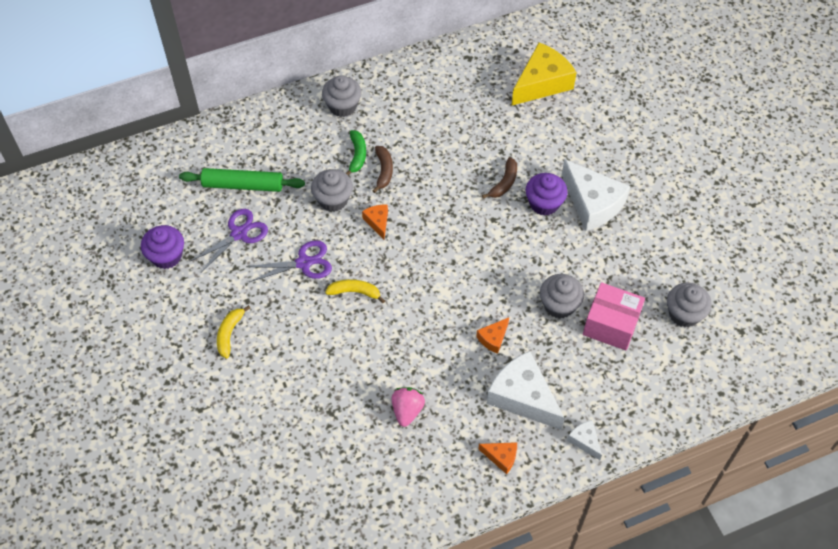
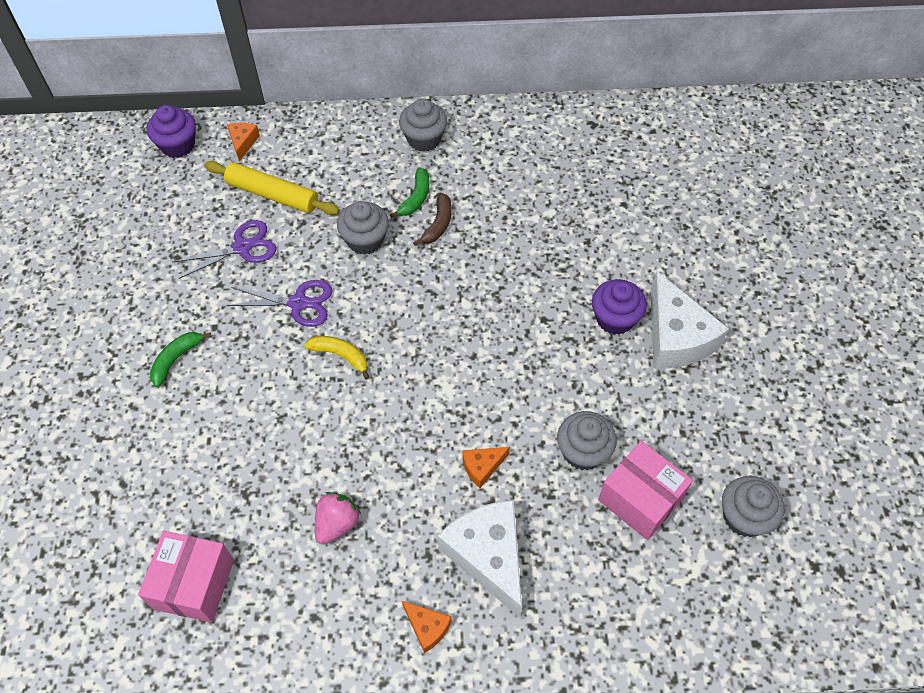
camera: 20 degrees right, 0 degrees up
(166, 256) = (152, 249): purple cupcake -> purple cupcake (178, 145)
(229, 334) = (176, 359): yellow banana -> green banana
(243, 185) = (273, 194): green rolling pin -> yellow rolling pin
(323, 485) = (194, 584): none -> pink box
(377, 222) = (404, 281): orange cheese -> orange cheese (243, 143)
(504, 183) = (575, 279): brown banana -> none
(542, 83) = (669, 176): yellow cheese -> none
(585, 441) = (545, 644): white cheese -> none

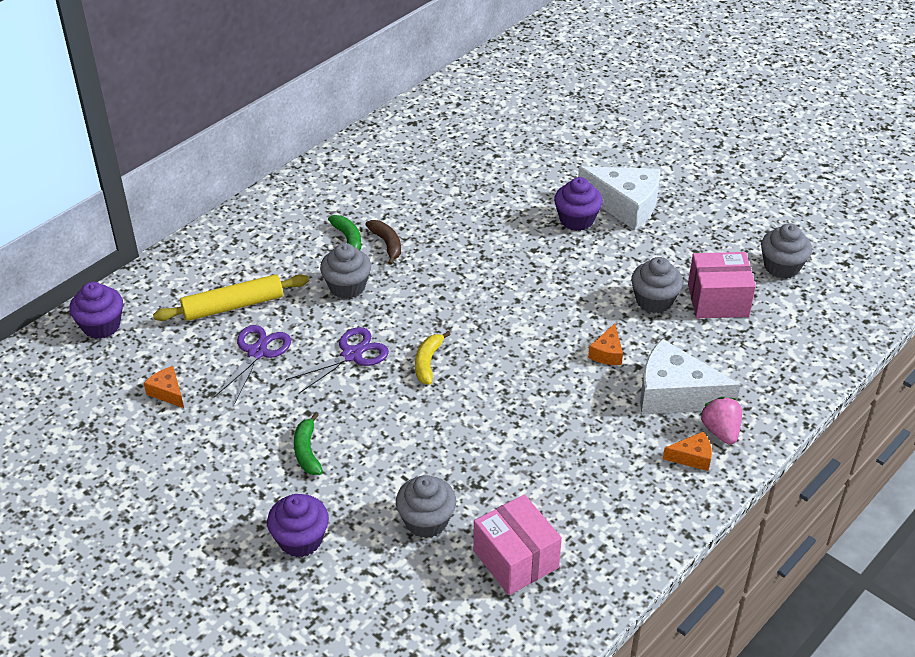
camera: 45 degrees left, 15 degrees down
(89, 427) = (300, 540): none -> purple cupcake
(243, 143) = (158, 290): orange cheese -> orange cheese (167, 392)
(337, 523) = (561, 451): pink strawberry -> pink strawberry (720, 431)
(341, 356) = (428, 362): yellow banana -> yellow banana turned 60 degrees counterclockwise
(424, 139) = (303, 201): grey cupcake -> grey cupcake (426, 521)

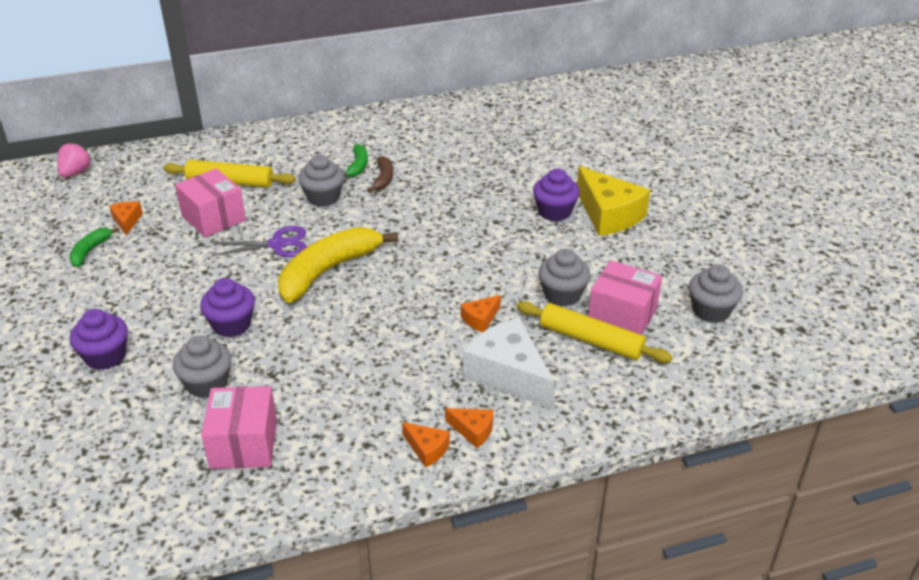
camera: 30 degrees right, 5 degrees down
(101, 326) = (132, 164): purple cupcake -> purple cupcake (231, 325)
(257, 352) = (213, 218): purple scissors -> pink box
(307, 451) = (175, 297): green banana -> green banana (90, 251)
(428, 362) = (328, 271): yellow banana -> yellow banana, size x2.09
(625, 205) = (608, 215): white cheese -> yellow cheese
(671, 490) = (427, 449): none -> orange cheese
(713, 334) = (591, 340): none -> yellow rolling pin
(720, 431) = (520, 421): pink strawberry -> pink strawberry (75, 172)

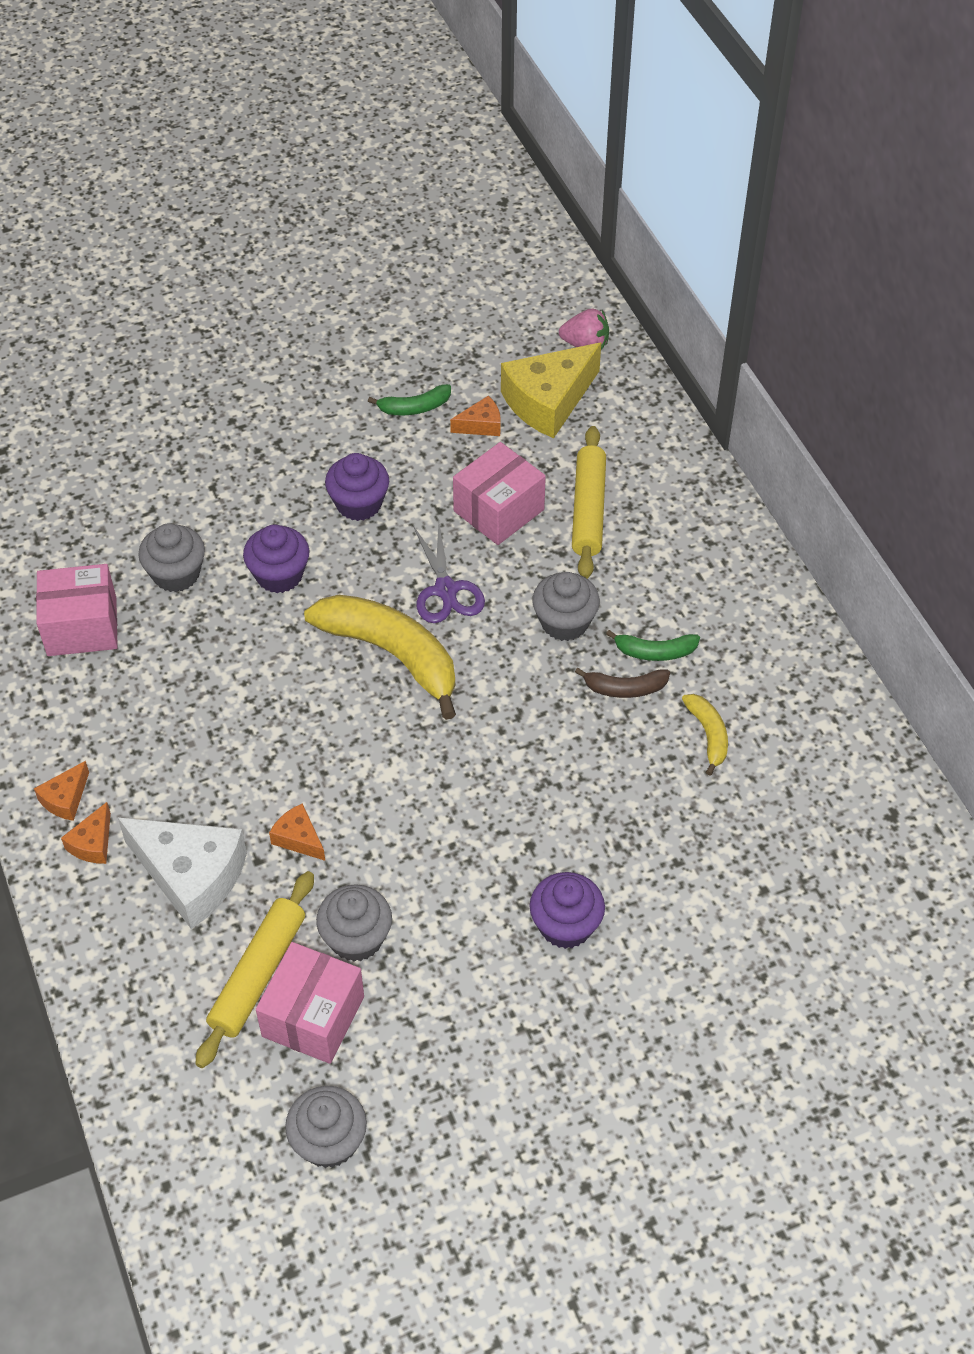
camera: 85 degrees right, 15 degrees up
(90, 251) = (414, 407): green banana -> green banana turned 150 degrees clockwise
(105, 356) = (221, 474): purple cupcake -> purple cupcake (359, 504)
(425, 153) = (708, 735): none -> yellow banana
(508, 374) = (191, 876): white cheese -> white cheese turned 75 degrees clockwise
(608, 215) = (567, 1005): yellow cheese -> yellow cheese (548, 401)

